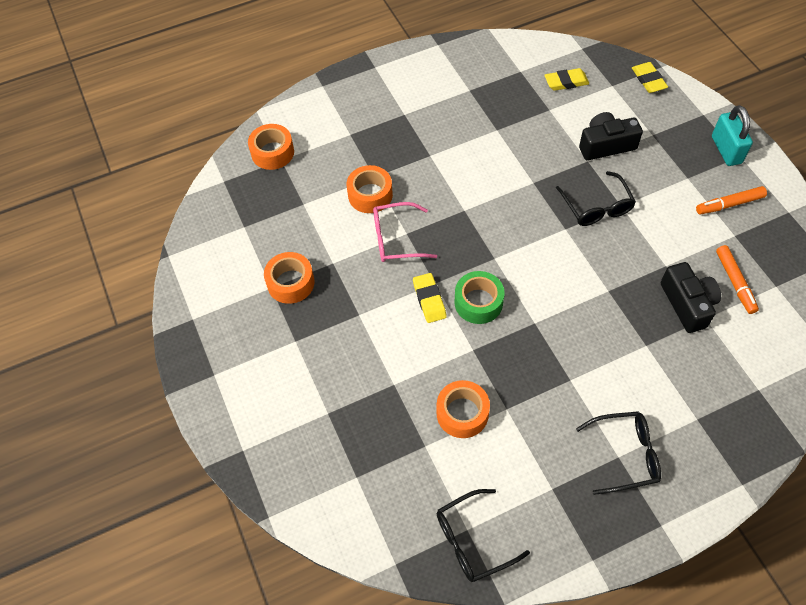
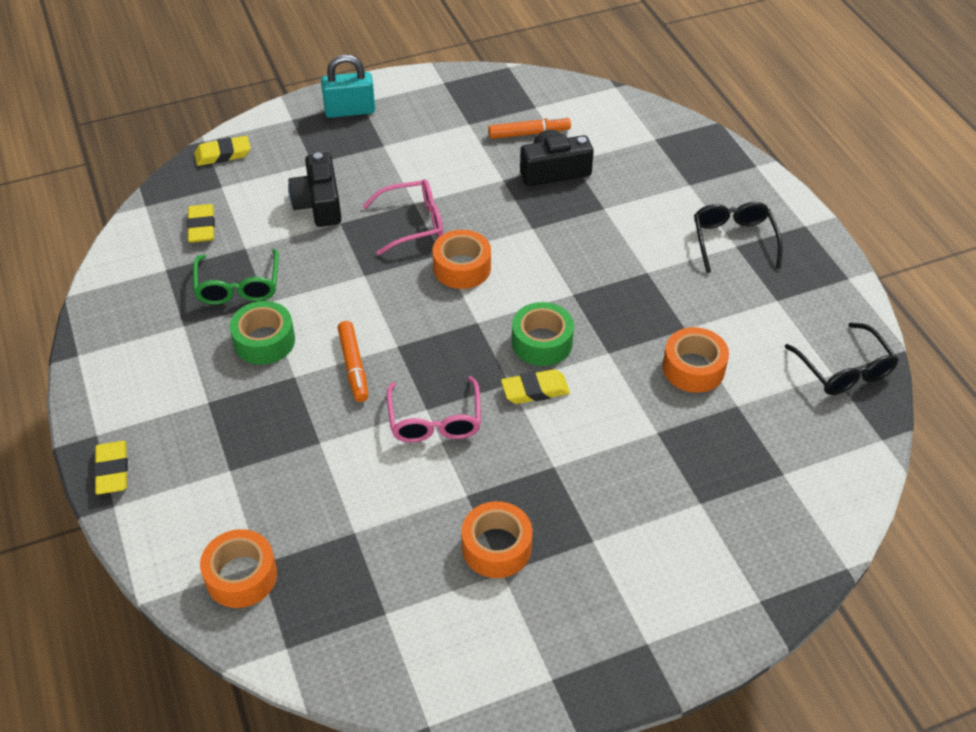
camera: 90 degrees left, 10 degrees down
(348, 79) = (112, 470): none -> yellow eraser
(370, 195) = (353, 448): orange tape -> orange tape (462, 268)
(460, 134) = (264, 341): none -> green tape
(510, 112) = (238, 286): none -> green glasses
(596, 207) = (413, 223): black glasses -> pink glasses
(729, 204) = (426, 120): orange marker -> orange marker (353, 365)

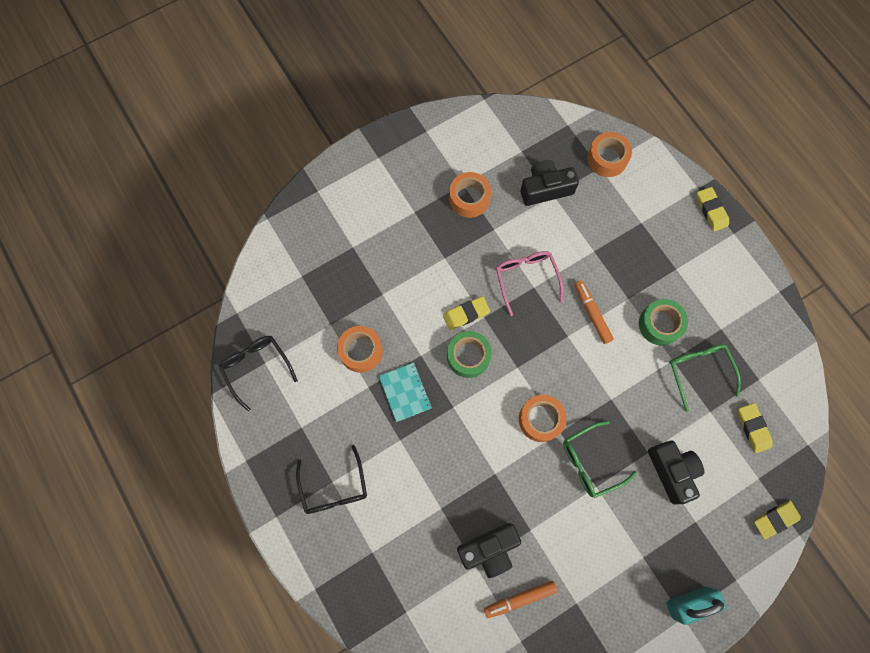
camera: 170 degrees right, 25 degrees up
(364, 543) = (545, 189): none -> black camera
(413, 223) = (590, 462): pink glasses -> green glasses
(635, 316) = (405, 392): none -> turquoise notebook

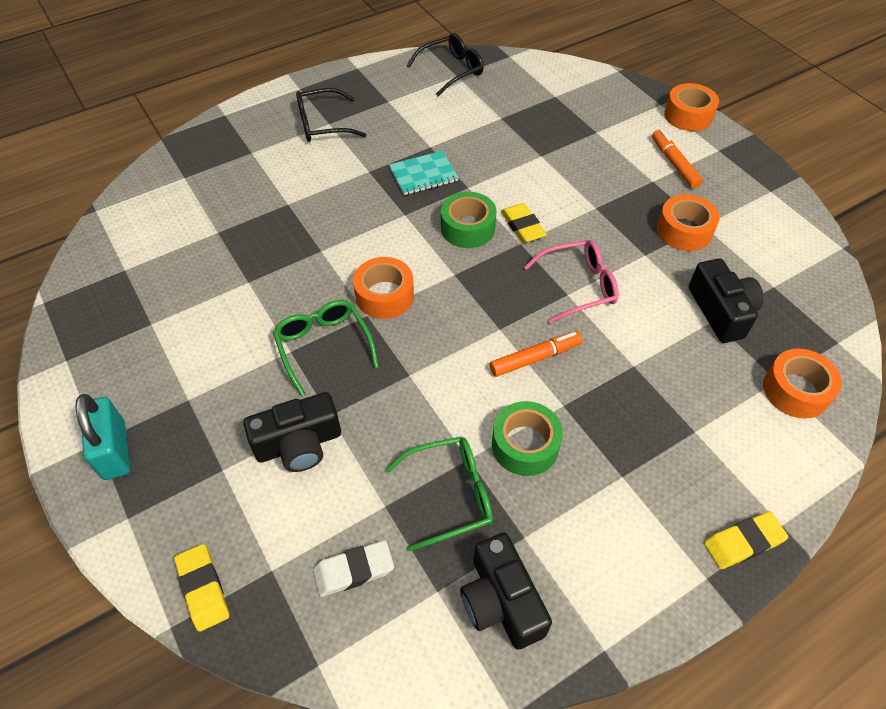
camera: 90 degrees right, 20 degrees down
(361, 351) = (471, 140): orange tape -> orange tape (688, 115)
(489, 549) = (233, 244): black camera -> black camera (501, 601)
(520, 598) = (171, 270): orange marker -> orange marker (674, 164)
(753, 428) = (353, 570): yellow eraser -> white eraser

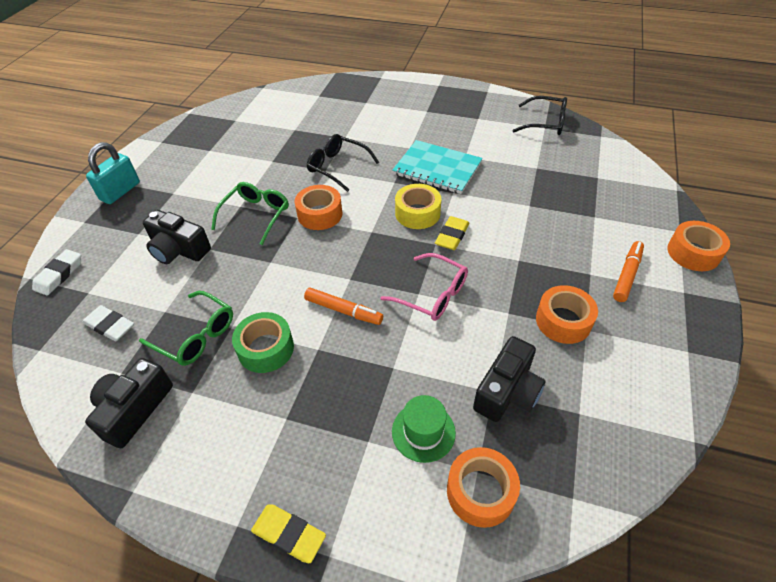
camera: 50 degrees right, 5 degrees down
(203, 589) = (59, 275): yellow eraser -> white eraser
(322, 124) = (422, 110): black glasses -> black glasses (337, 167)
(423, 174) = (437, 168): turquoise notebook -> turquoise notebook, size x1.56
(467, 228) = (417, 213): green tape -> yellow tape
(715, 389) = (423, 432): none -> green hat

